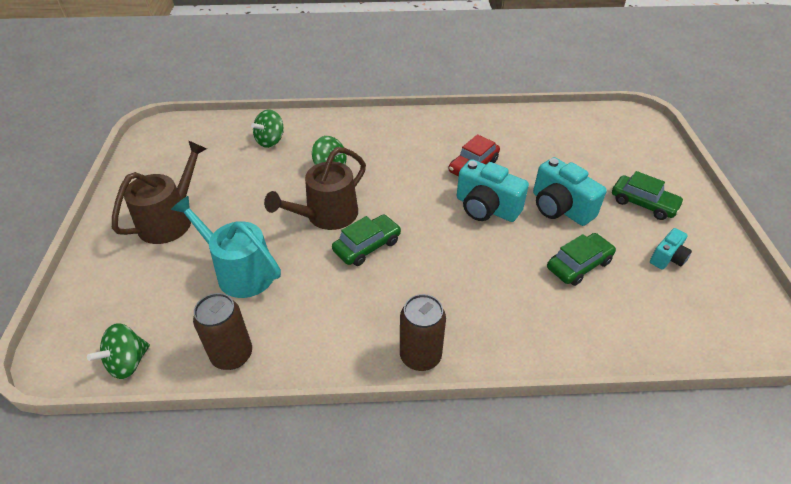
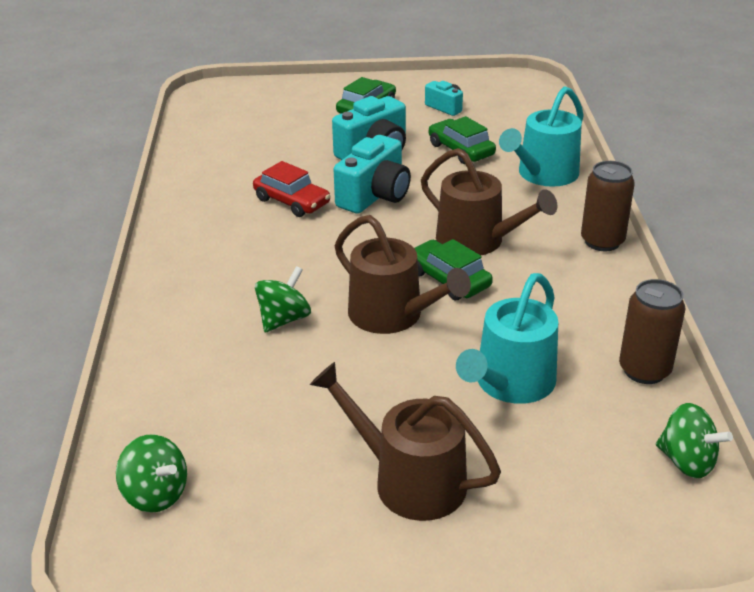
camera: 90 degrees left, 10 degrees down
(270, 141) = (198, 391): green spinning top -> green spinning top (156, 494)
(421, 266) = (477, 241): none -> brown watering can
(543, 325) = (544, 174): none -> turquoise watering can

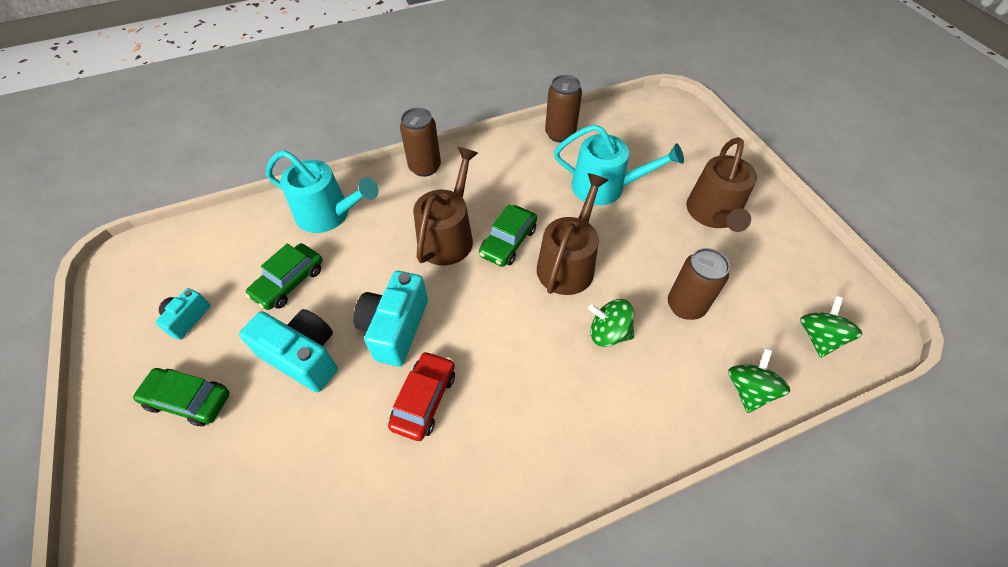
camera: 110 degrees left, 20 degrees up
(278, 390) = (685, 306): none -> brown can
(375, 196) = (395, 328): turquoise camera -> turquoise camera turned 90 degrees counterclockwise
(687, 461) = (624, 113): green spinning top -> green spinning top (748, 390)

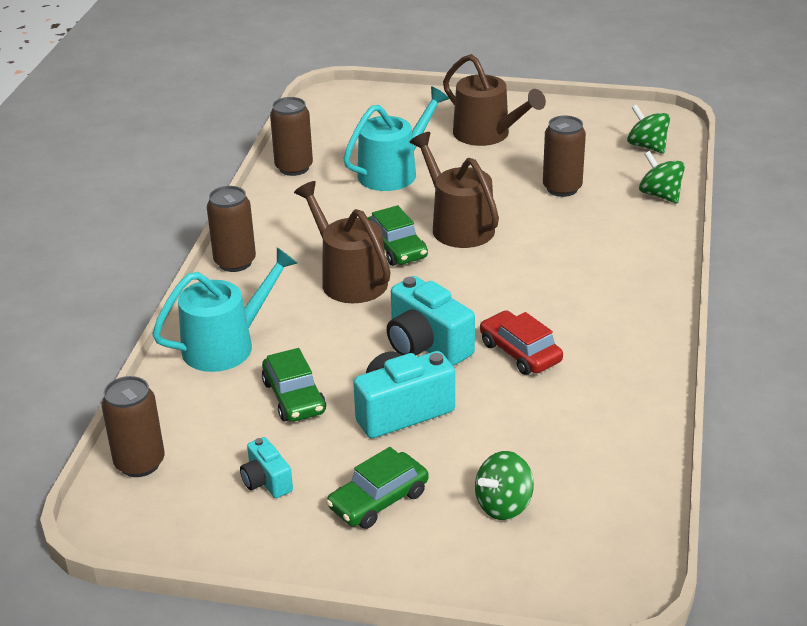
camera: 55 degrees left, 20 degrees down
(183, 242) = (140, 463): none -> brown can
(608, 333) = (549, 234): green spinning top -> green spinning top (503, 505)

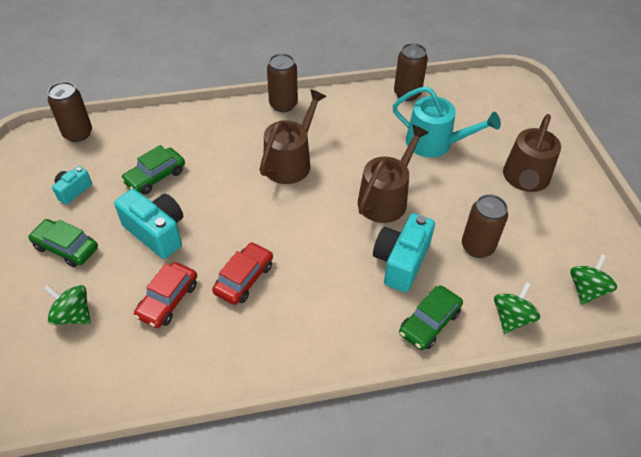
camera: 65 degrees right, 15 degrees up
(226, 345) = (196, 130): turquoise watering can -> none
(396, 248) = (339, 174): green car -> green car (429, 323)
(426, 345) = (232, 224): turquoise camera -> turquoise camera (401, 262)
(522, 418) = (168, 300): none -> red car

